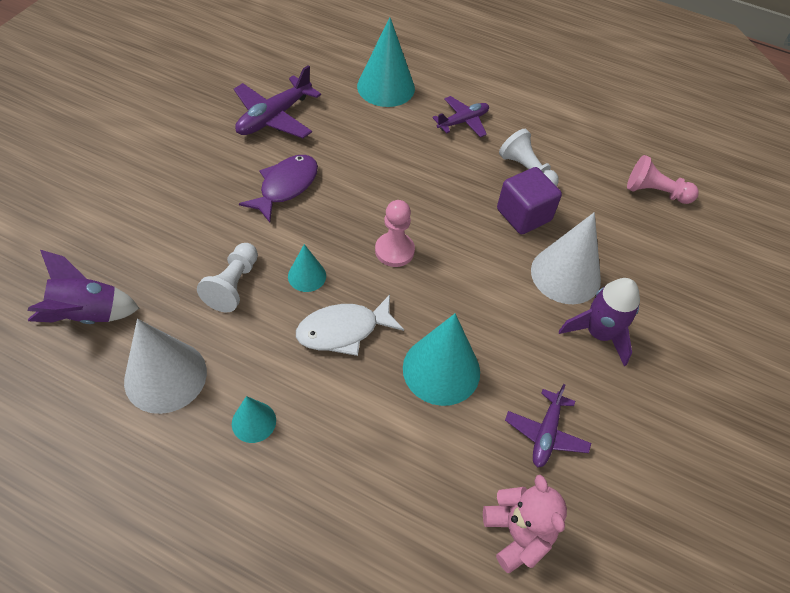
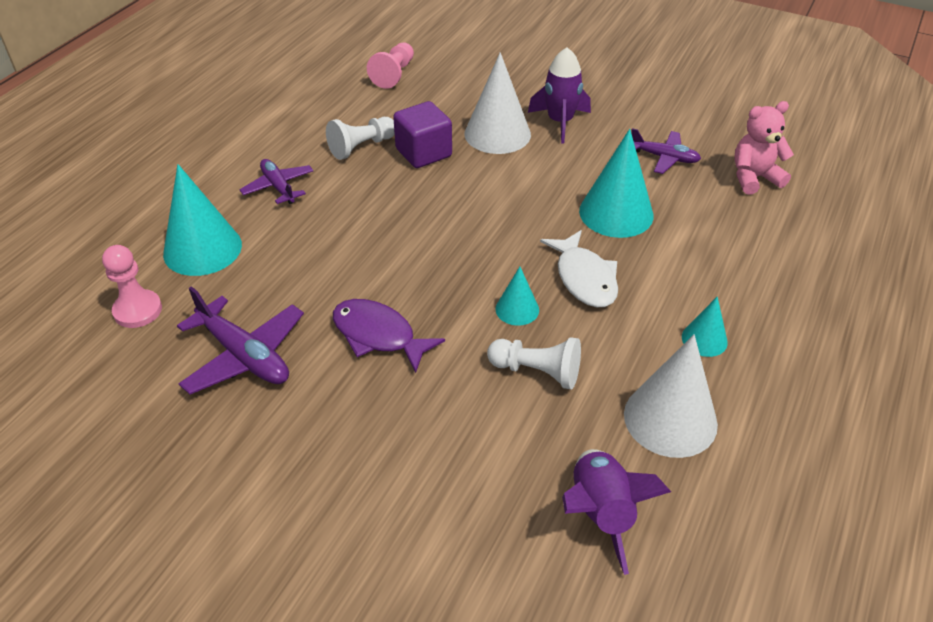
camera: 85 degrees left, 10 degrees down
(394, 251) = (476, 242): pink pawn -> pink pawn (138, 310)

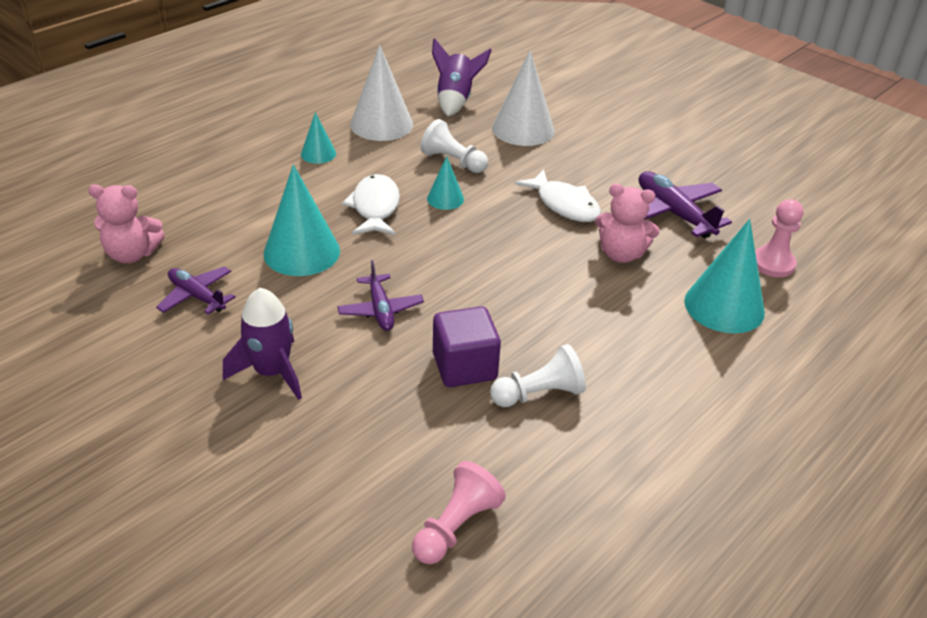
camera: 165 degrees left, 5 degrees down
(278, 187) = (647, 359): purple plane -> purple plane (380, 310)
(305, 283) = (621, 254): none -> pink teddy bear
(378, 335) = (564, 205): purple fish -> white fish
(497, 134) = (361, 373): white cone -> white cone (523, 129)

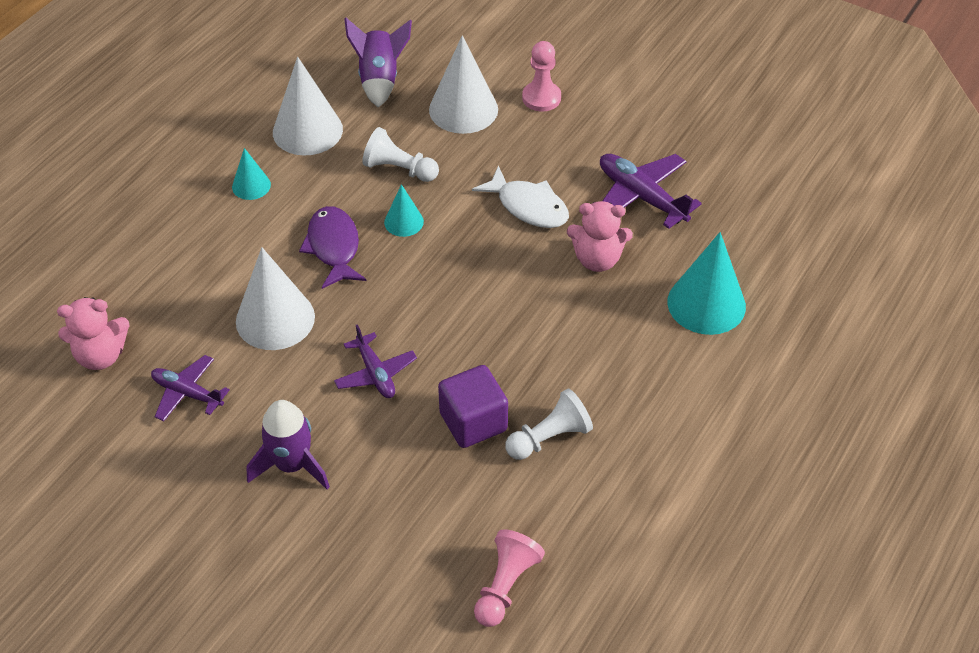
camera: 10 degrees left, 10 degrees up
(301, 252) = (275, 319): turquoise cone -> white cone
(375, 207) = (334, 247): white fish -> purple fish
(773, 264) = (747, 243): pink pawn -> pink pawn (541, 98)

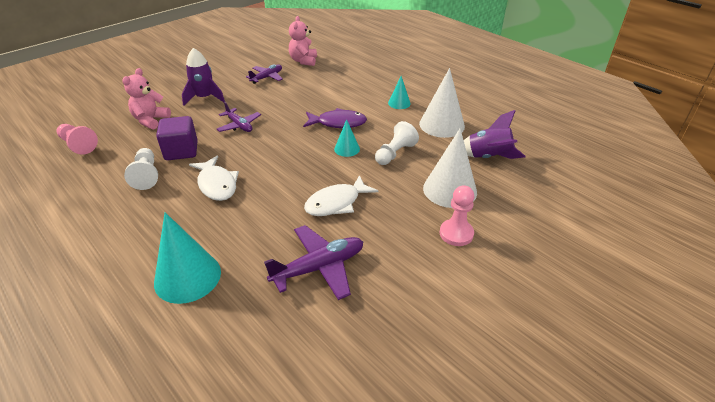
camera: 105 degrees right, 10 degrees down
(275, 319) = (297, 101): white cone -> none
(375, 373) = (239, 125): purple plane -> purple plane turned 120 degrees counterclockwise
(538, 342) = (217, 184): none -> white fish
(597, 259) = (268, 226): pink teddy bear -> pink teddy bear (151, 120)

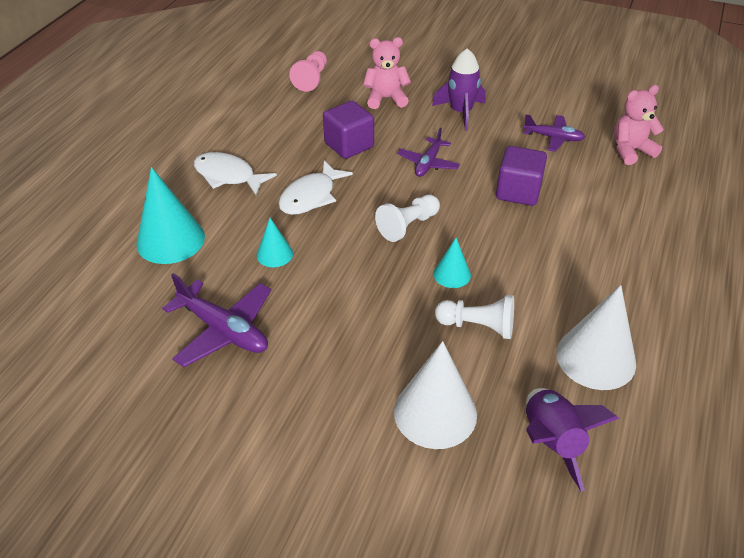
camera: 65 degrees right, 5 degrees up
(146, 175) = (294, 143): white pawn -> white pawn (408, 226)
(299, 104) = (518, 192): none -> purple cube
(336, 203) = (337, 304): white fish -> white fish (228, 176)
(338, 123) = (504, 244): purple fish -> none
(399, 103) = (612, 289): turquoise cone -> turquoise cone (274, 254)
(456, 234) = (345, 444): pink pawn -> none

